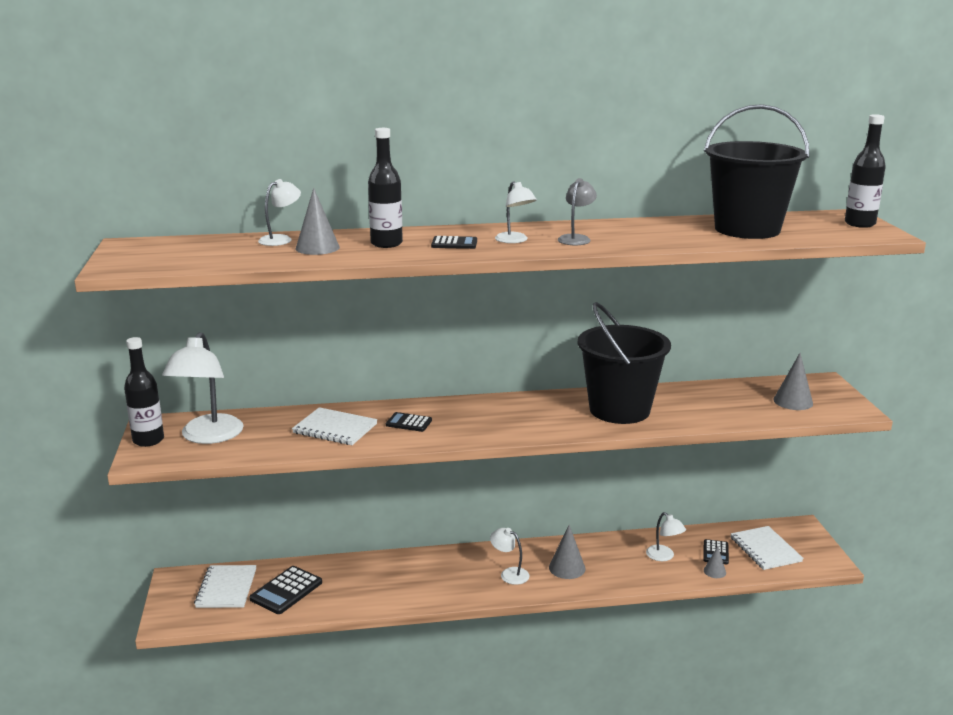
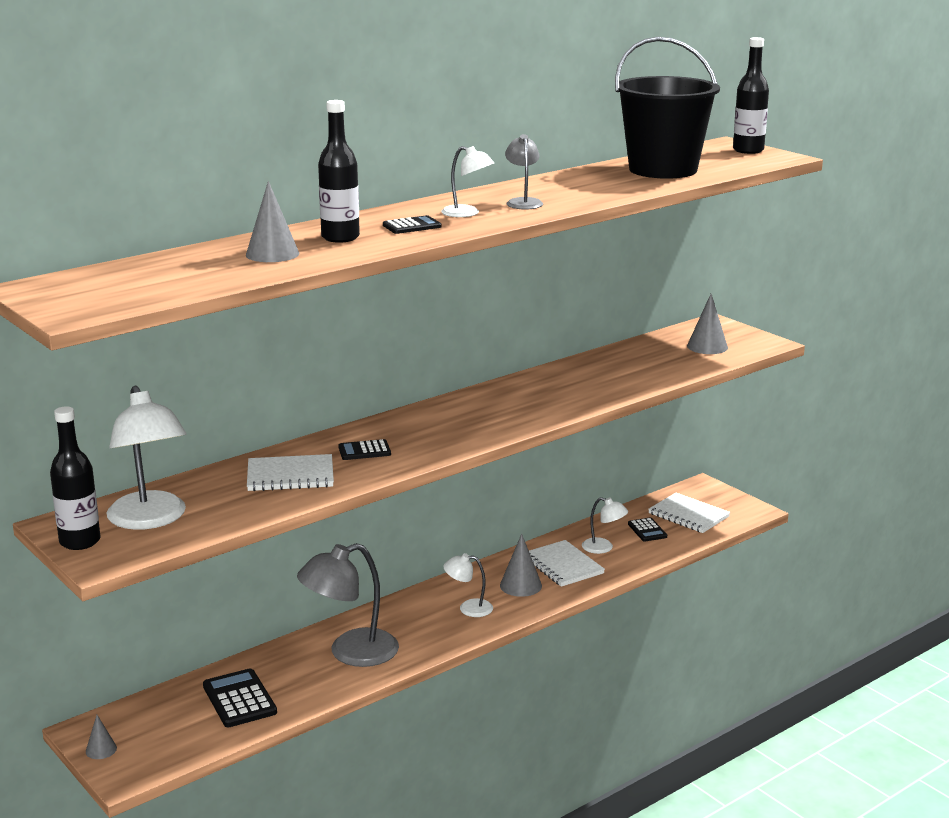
camera: 30 degrees left, 0 degrees up
(226, 588) = (163, 719): white notebook -> white notebook (563, 565)
(281, 239) = (211, 252): white lamp -> none
(286, 591) = (239, 699): black calculator -> black calculator turned 150 degrees clockwise
(392, 581) = (351, 653): none -> grey lamp
(619, 410) = (561, 389): black bucket -> none
(714, 571) = (661, 547): grey cone -> grey cone (101, 749)

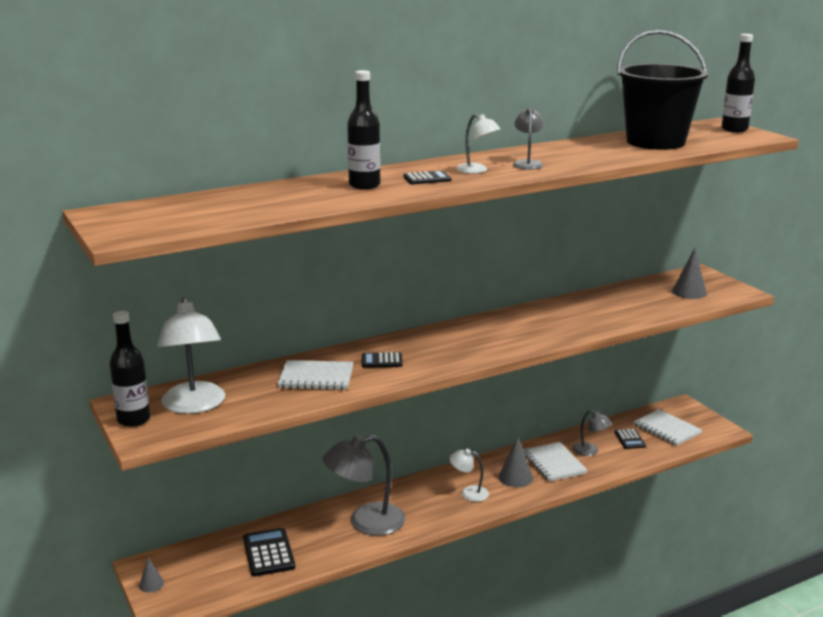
camera: 10 degrees right, 0 degrees up
(272, 254) = (303, 196): grey cone -> none
(603, 548) = (590, 451): white lamp -> grey lamp

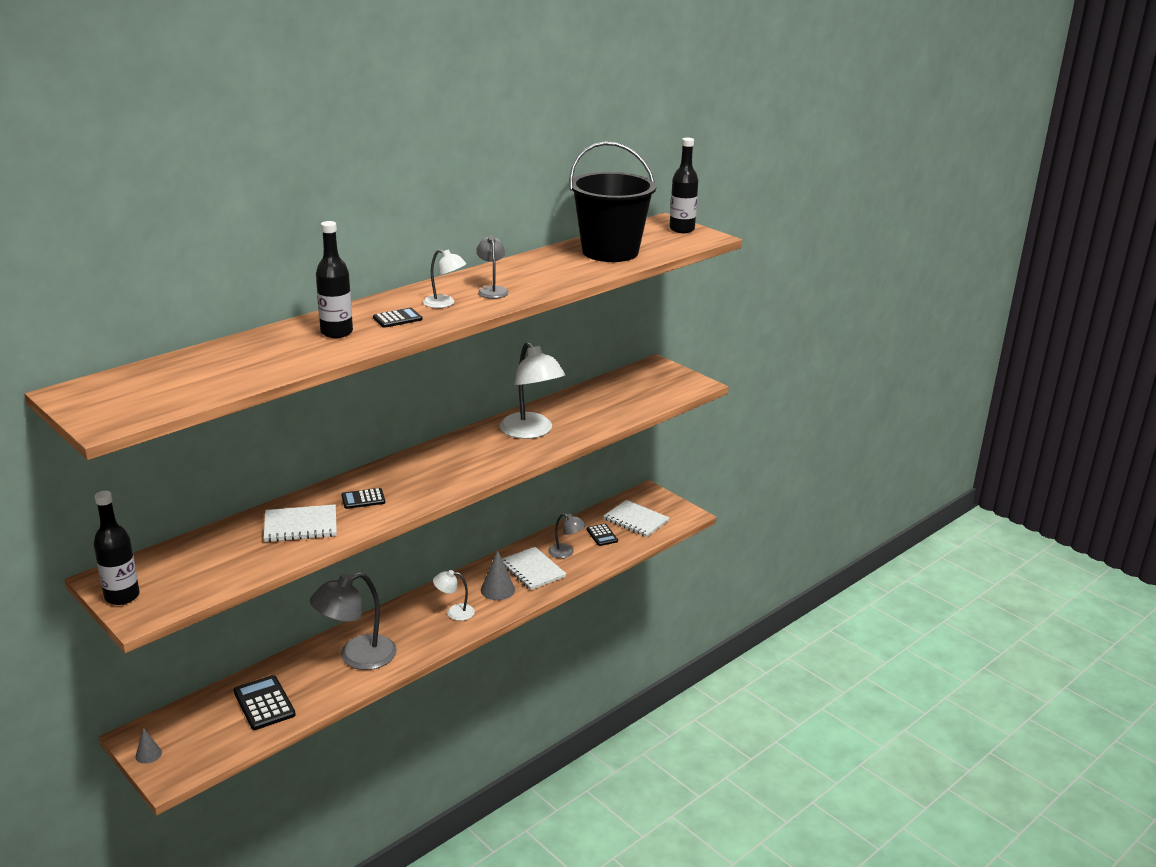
camera: 15 degrees left, 5 degrees up
(194, 406) = (182, 573): white lamp -> white lamp (531, 432)
(689, 292) = (649, 389): grey cone -> none

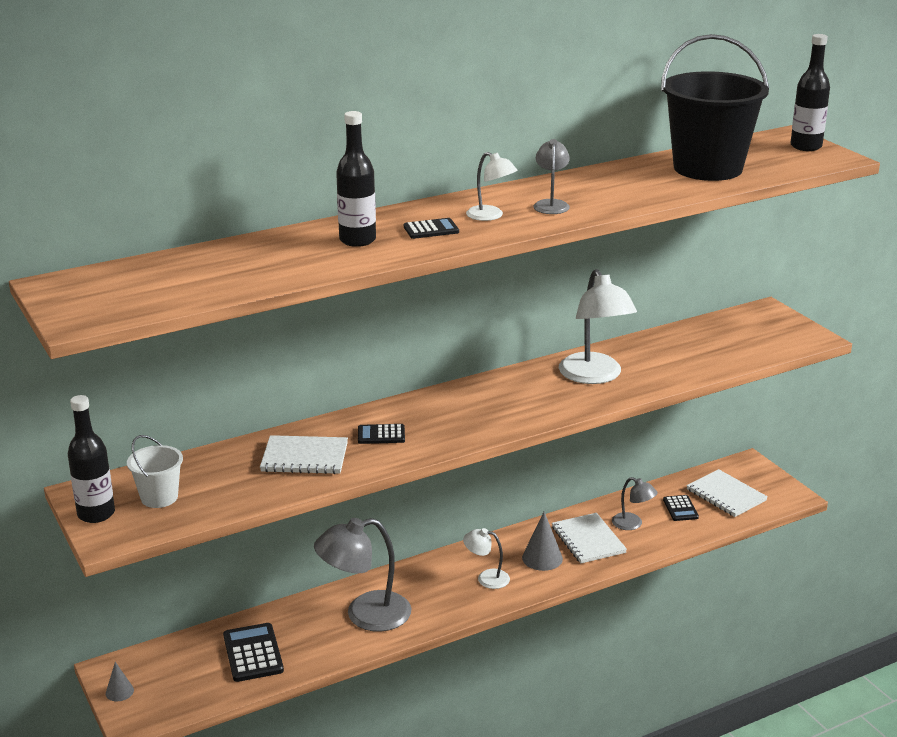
camera: 15 degrees right, 0 degrees up
(177, 575) = (159, 497): none -> white bucket

